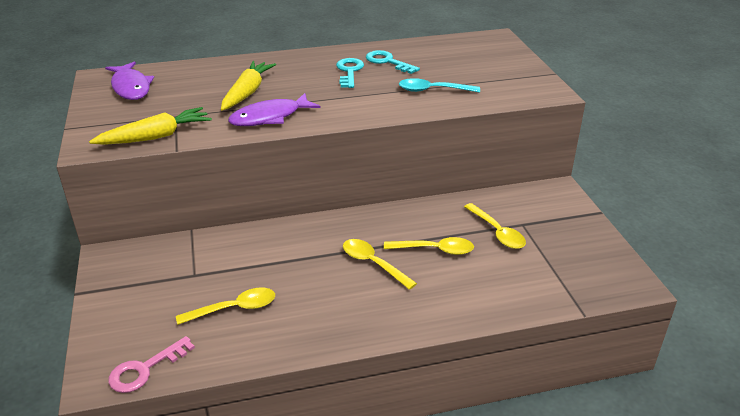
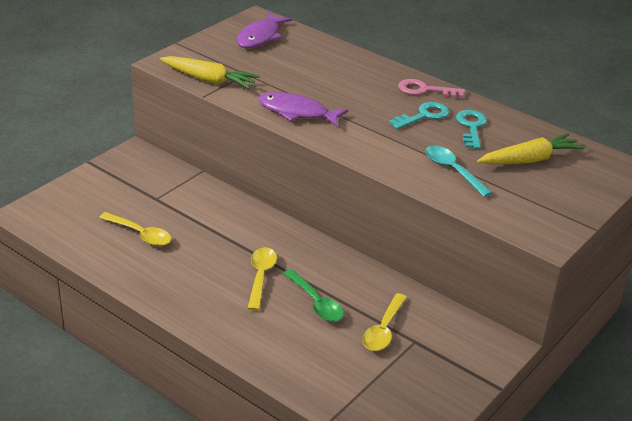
camera: 50 degrees right, 0 degrees up
(145, 369) = (49, 227): pink key -> pink key (425, 90)
(247, 93) = (320, 86): yellow carrot -> yellow carrot (529, 160)
(435, 250) = (316, 303): yellow spoon -> green spoon

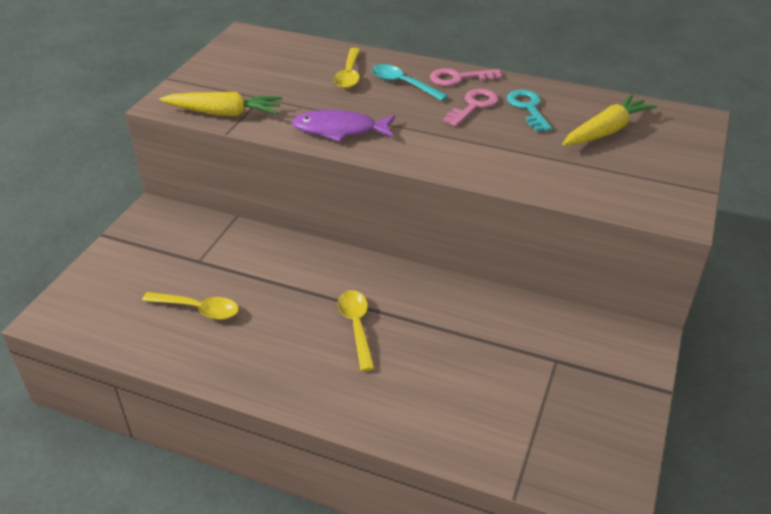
camera: 15 degrees left, 5 degrees up
(260, 37) = (257, 54): purple fish -> none
(316, 303) = (431, 342): green spoon -> none
(383, 330) = (517, 355): yellow spoon -> yellow spoon (349, 75)
(424, 116) = (473, 106): turquoise key -> pink key
(452, 170) = (538, 160): turquoise spoon -> turquoise spoon (402, 84)

